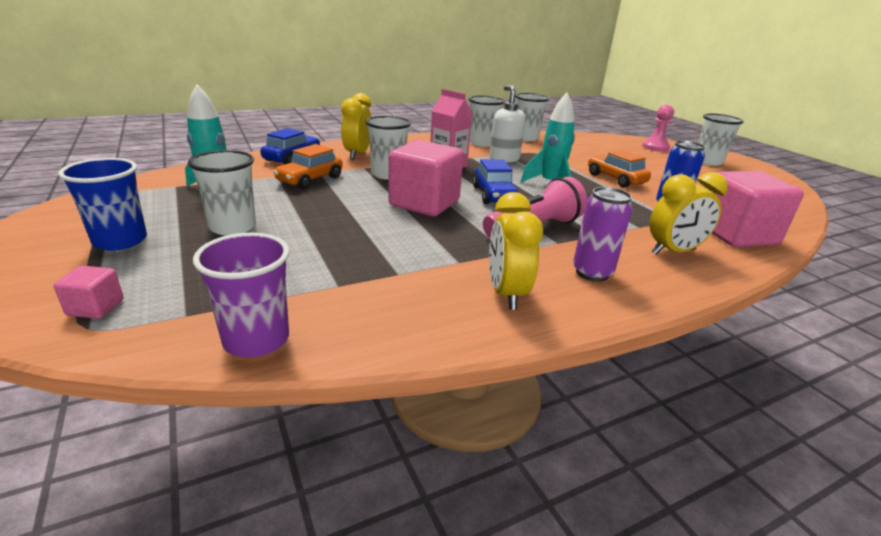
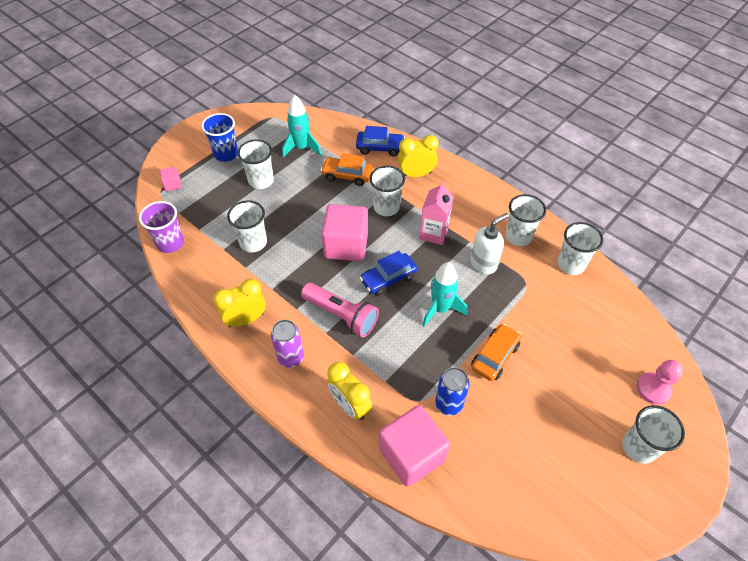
camera: 70 degrees right, 25 degrees up
(353, 257) = (253, 242): none -> white cup

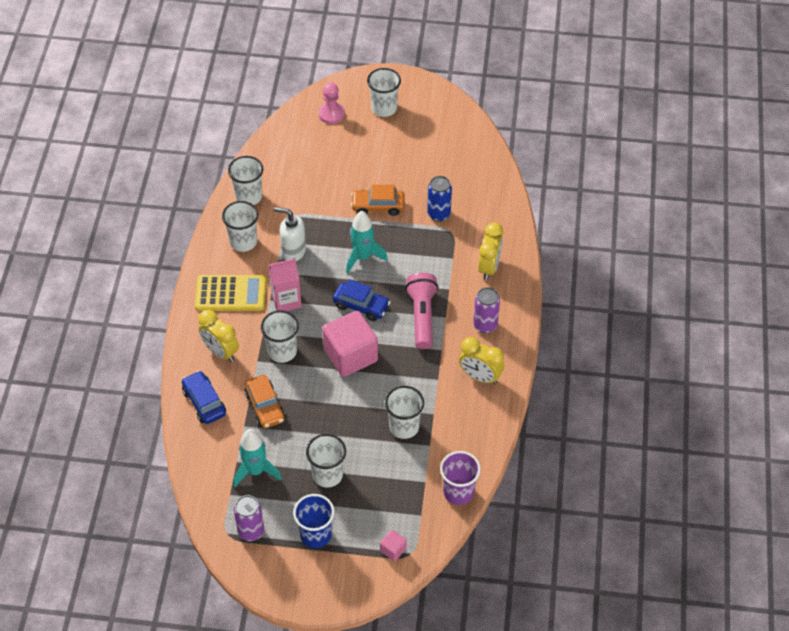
camera: 125 degrees left, 0 degrees up
(262, 127) = (251, 531): none -> purple can
(411, 454) = (492, 216): pink cube -> none
(467, 204) = (231, 294): none -> yellow calculator

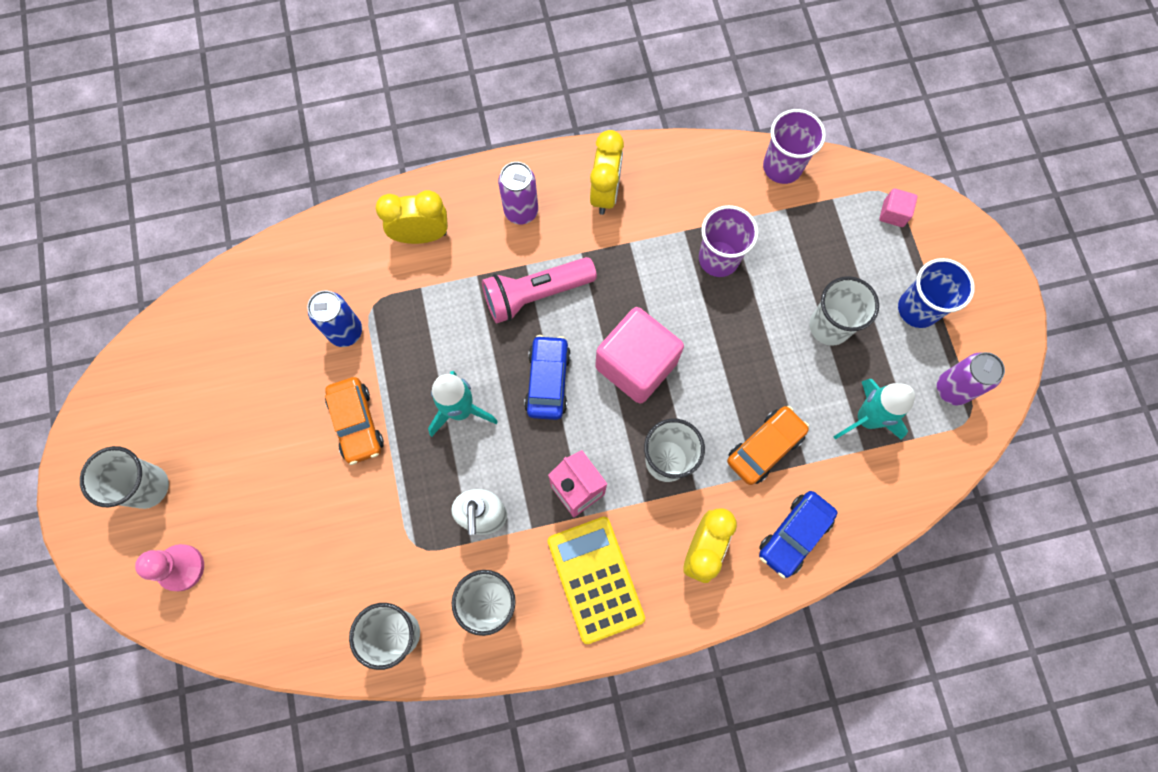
camera: 110 degrees left, 20 degrees up
(404, 427) = (718, 259): white cup -> purple cup

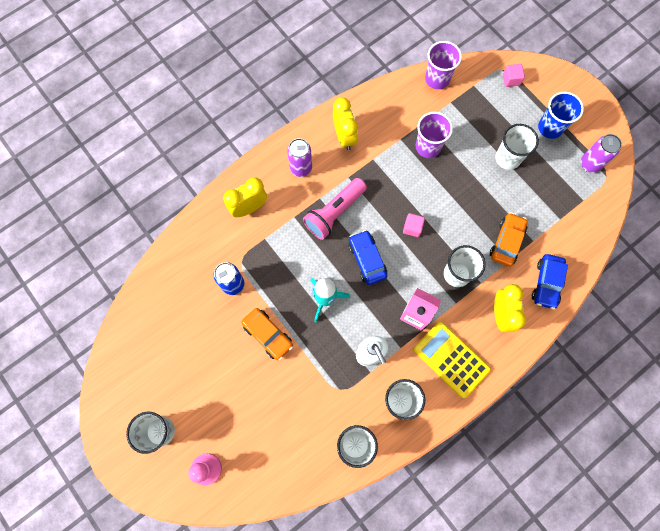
camera: 25 degrees left, 0 degrees up
(636, 365) = (412, 228): pink cube -> pink cube, size x0.44
(866, 419) = (553, 201): turquoise rocket -> none

